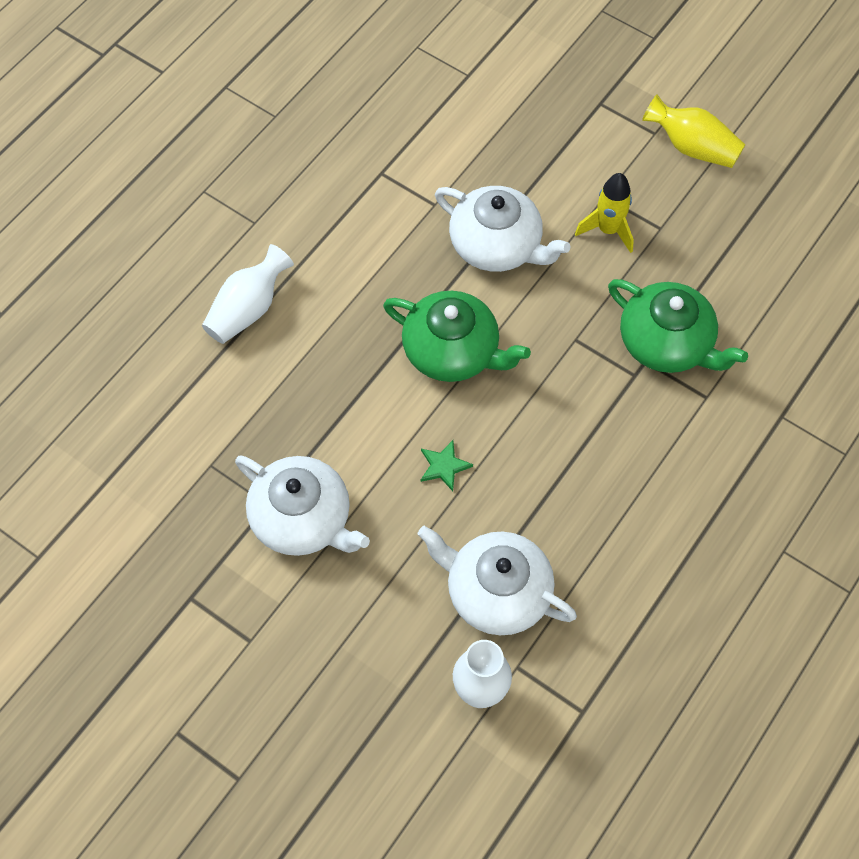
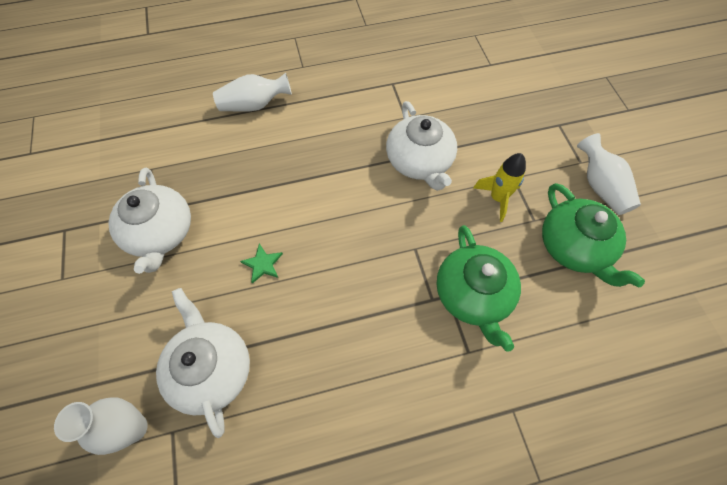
camera: 40 degrees right, 0 degrees up
(452, 351) = (335, 202): green teapot -> green teapot (574, 247)
(692, 147) = (600, 186): yellow vase -> white vase

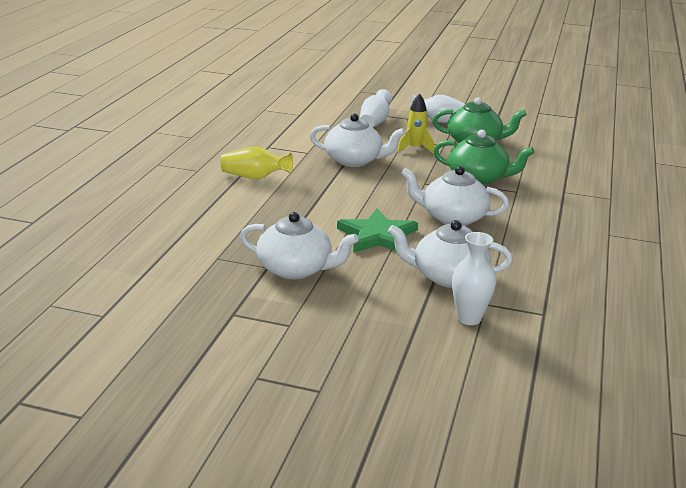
camera: 60 degrees left, 35 degrees down
(254, 105) = (210, 199): white vase -> white vase (374, 122)
(263, 264) = (377, 235): green star -> green star, size x2.15
(319, 109) = (255, 177): none -> yellow vase
(350, 313) = (452, 217): none -> white teapot

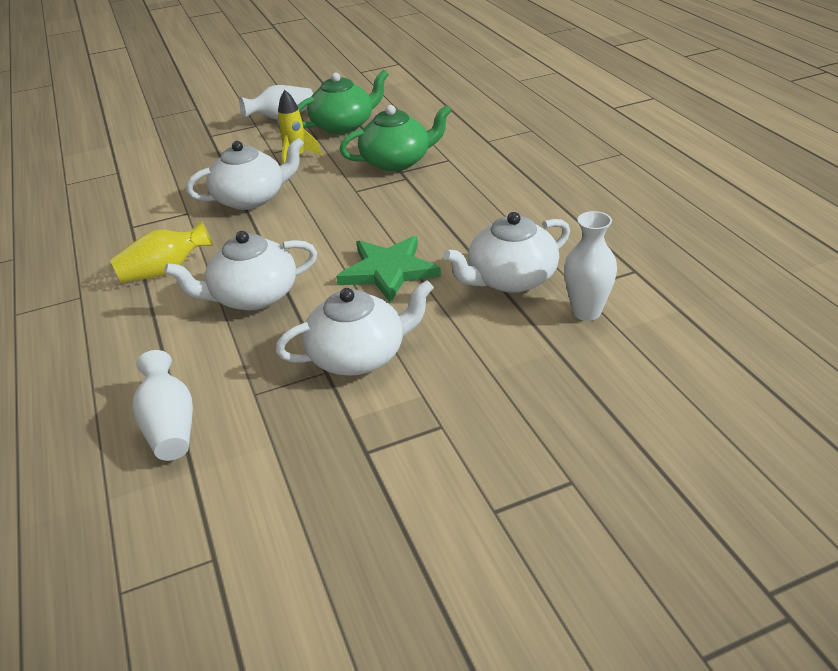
camera: 35 degrees left, 10 degrees up
(374, 122) = (215, 147): white vase -> white vase (170, 426)
(452, 217) = (430, 214): white teapot -> white teapot (253, 296)

